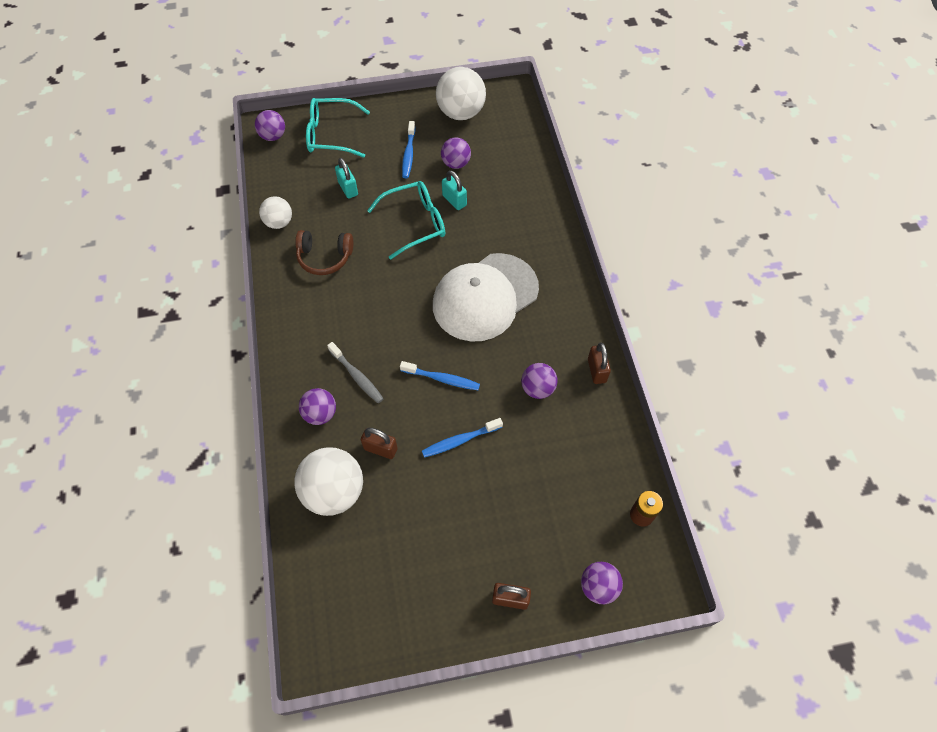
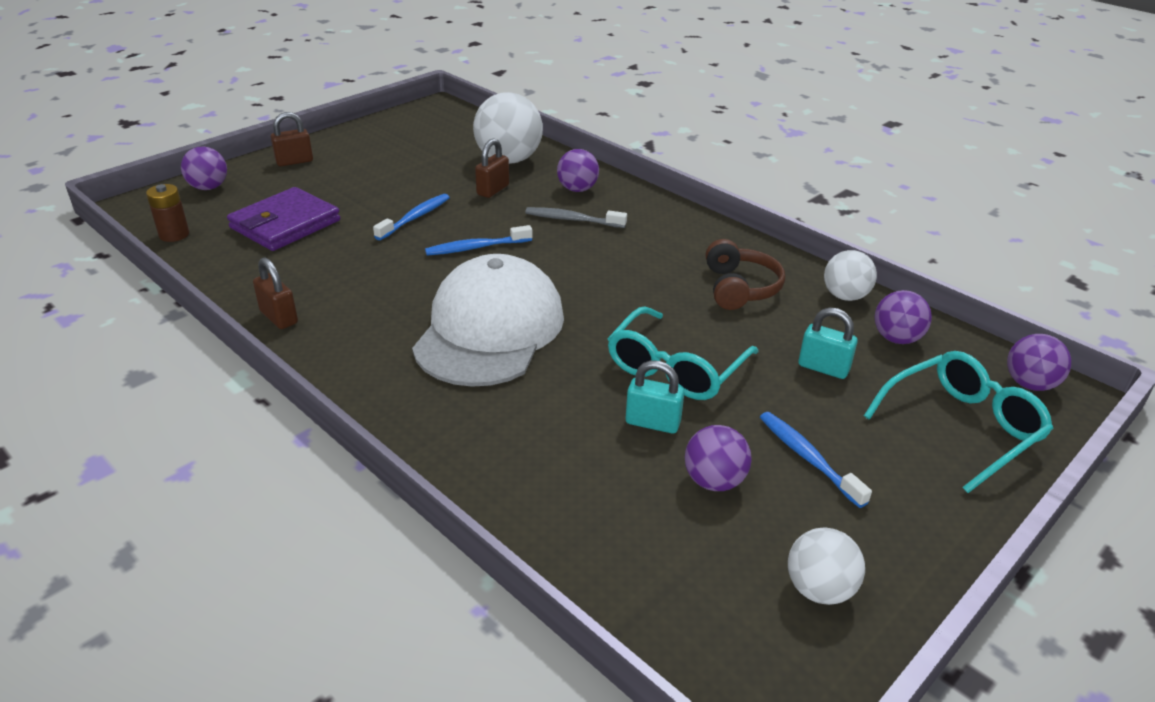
camera: 145 degrees right, 25 degrees down
(325, 257) = (740, 288): brown headphones -> brown headphones turned 120 degrees clockwise
(380, 449) = (493, 190): brown padlock -> brown padlock turned 45 degrees counterclockwise
(461, 113) = (819, 589): white ball -> white ball, size x0.58
(537, 388) = (352, 278): purple ball -> purple ball (896, 339)
(556, 484) = (285, 224): none -> purple wallet

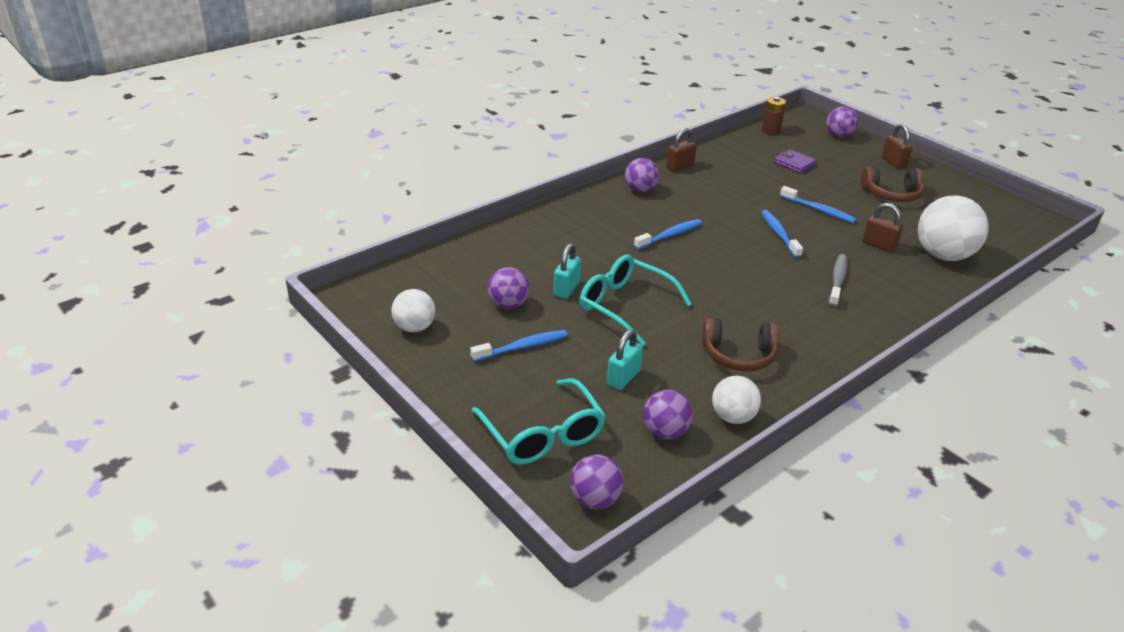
camera: 95 degrees right, 0 degrees up
(285, 224) = (794, 163): purple wallet -> purple wallet, size x0.54
(376, 171) = (891, 194): none -> brown headphones
(489, 330) = (670, 235): white cap -> blue toothbrush
(577, 189) = (897, 288): purple ball -> purple ball (640, 190)

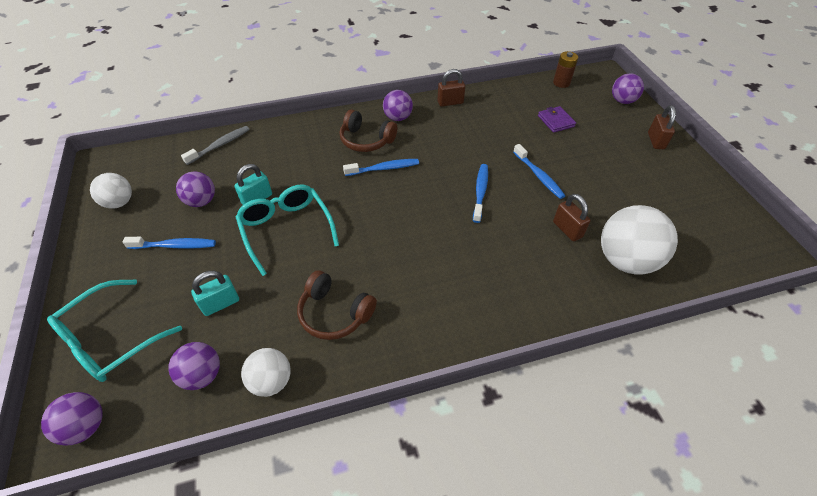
camera: 25 degrees right, 15 degrees up
(543, 434) = (111, 339): turquoise glasses -> turquoise glasses turned 45 degrees clockwise
(837, 280) = (494, 258): grey toothbrush -> grey toothbrush (220, 145)
(891, 194) = (625, 176): brown headphones -> brown headphones (366, 140)

